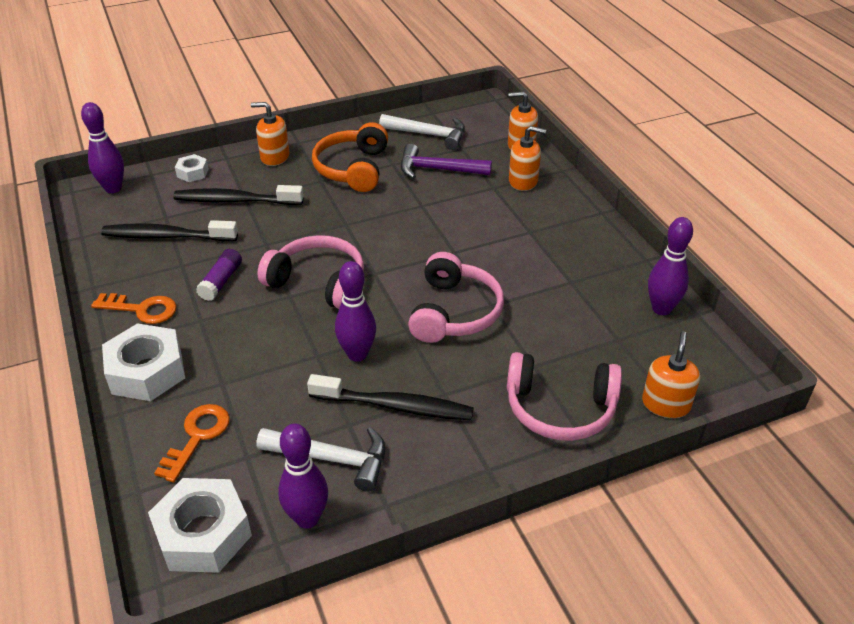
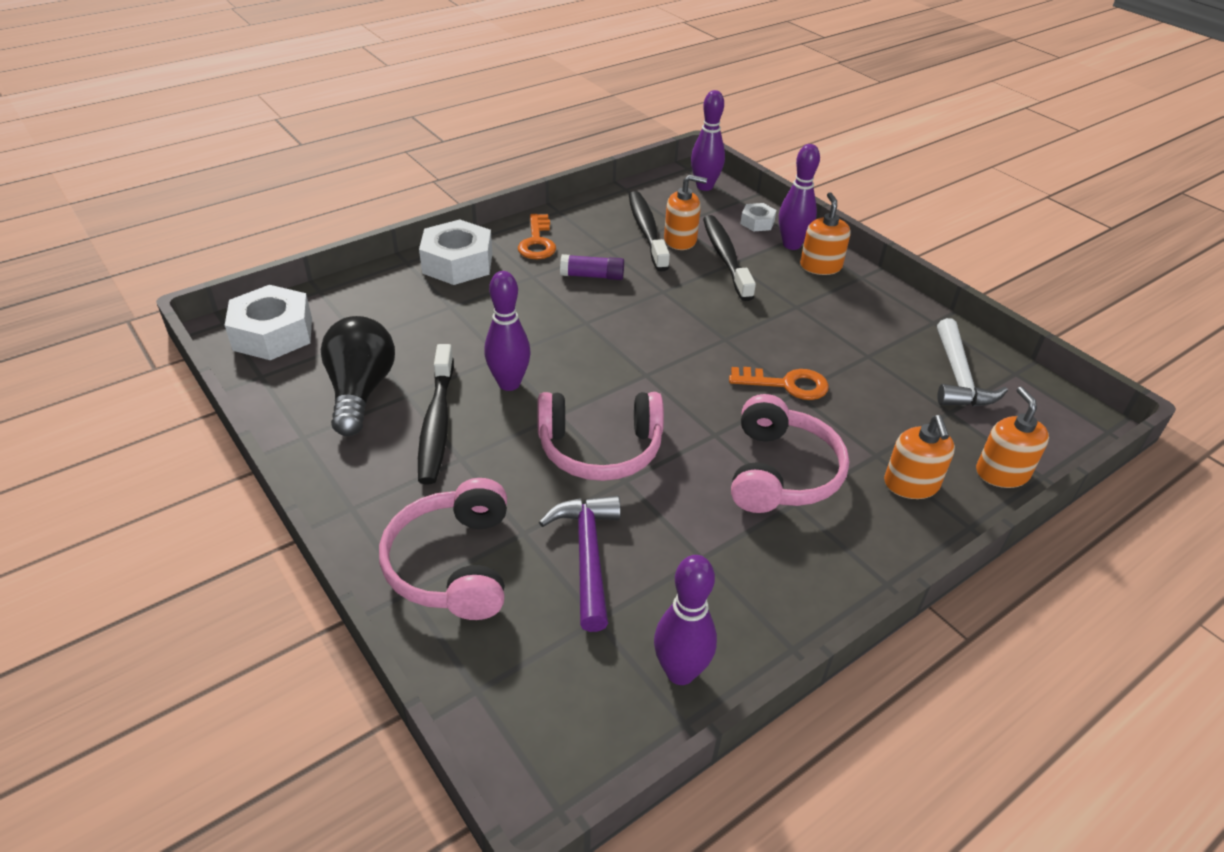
camera: 75 degrees right, 0 degrees up
(197, 437) = (382, 307): orange key -> orange key (786, 384)
(307, 518) = (288, 389): purple bowling pin -> purple bowling pin (791, 245)
(318, 283) = (614, 337): pink headphones -> pink headphones (780, 472)
(332, 459) = (360, 391): white hammer -> black light bulb
(353, 169) = (836, 326): orange headphones -> none
(438, 170) = (882, 396): purple hammer -> purple hammer (587, 556)
(666, 404) = (477, 681): orange soap dispenser -> orange soap dispenser (680, 240)

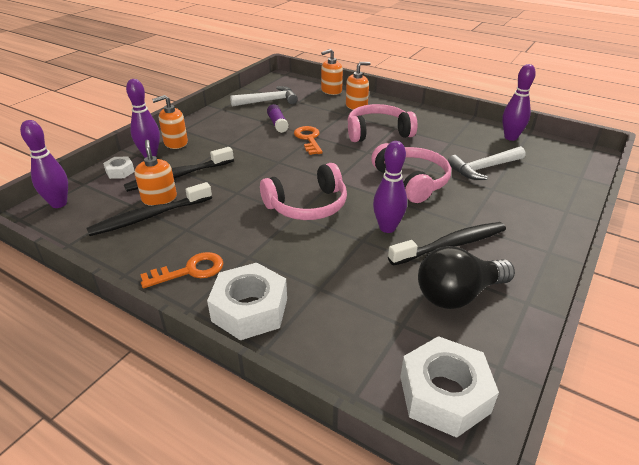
camera: 110 degrees left, 5 degrees down
(453, 564) = (535, 203): pink headphones -> pink headphones (307, 205)
(587, 556) = (484, 168): purple hammer -> white hammer
(592, 276) = (232, 227): purple glue stick -> purple glue stick (277, 124)

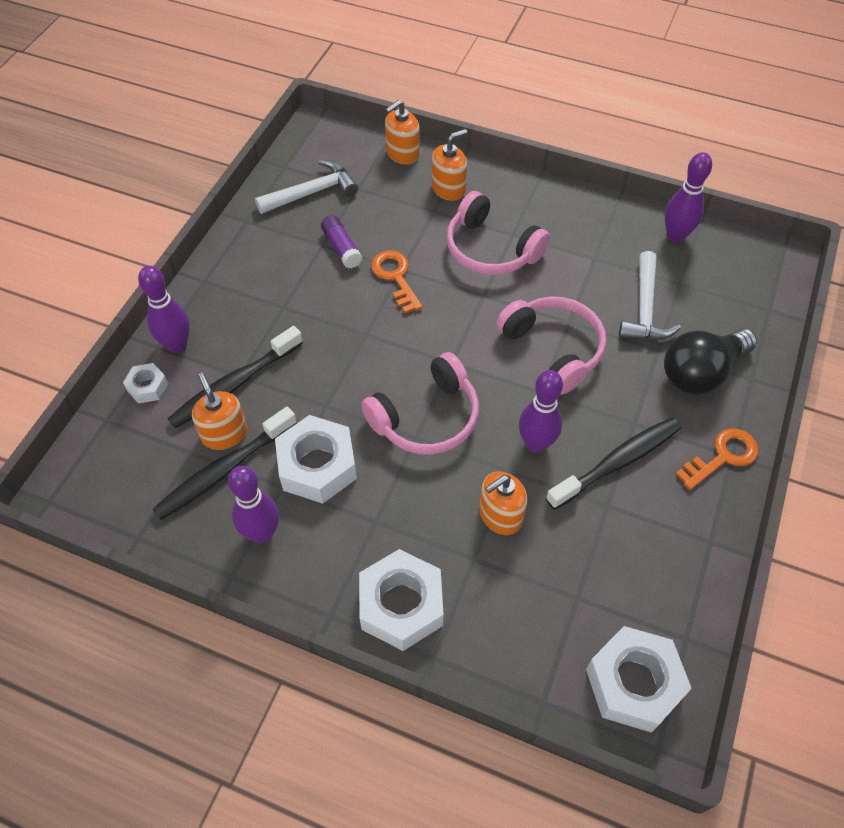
camera: 10 degrees left, 20 degrees up
(59, 203) = (89, 464): purple bowling pin -> purple bowling pin (262, 533)
(175, 143) = (204, 312): orange soap dispenser -> orange soap dispenser (500, 515)
(190, 271) = (310, 556): orange key -> orange key (722, 457)
(217, 222) = (317, 466): none -> white nut
(378, 132) = (491, 249): pink headphones -> pink headphones turned 120 degrees counterclockwise
(458, 294) = (634, 542): black light bulb -> black light bulb (701, 373)
(484, 168) = (645, 309): white hammer -> white hammer turned 45 degrees counterclockwise

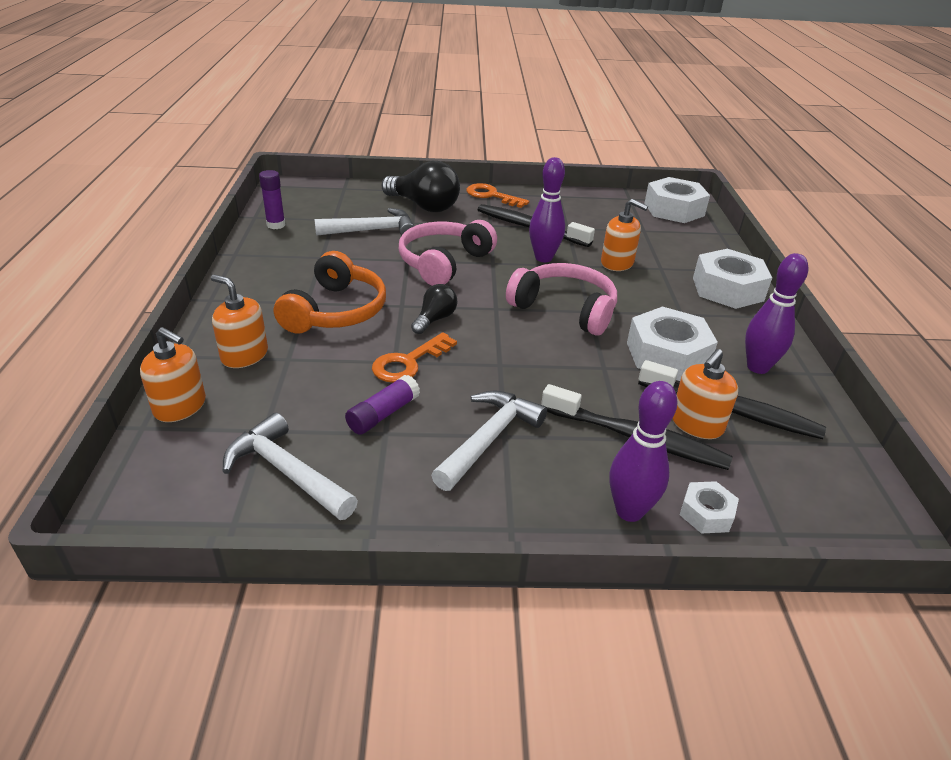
camera: 115 degrees left, 20 degrees down
(284, 296) = (488, 439): none -> white hammer
(450, 311) = (435, 319): none -> black light bulb
(491, 249) = (335, 311): pink headphones -> orange headphones
(675, 236) = (276, 225): purple bowling pin -> purple glue stick

